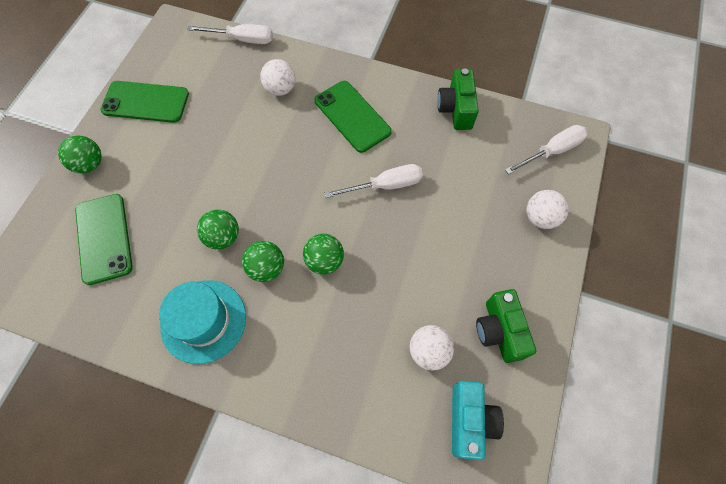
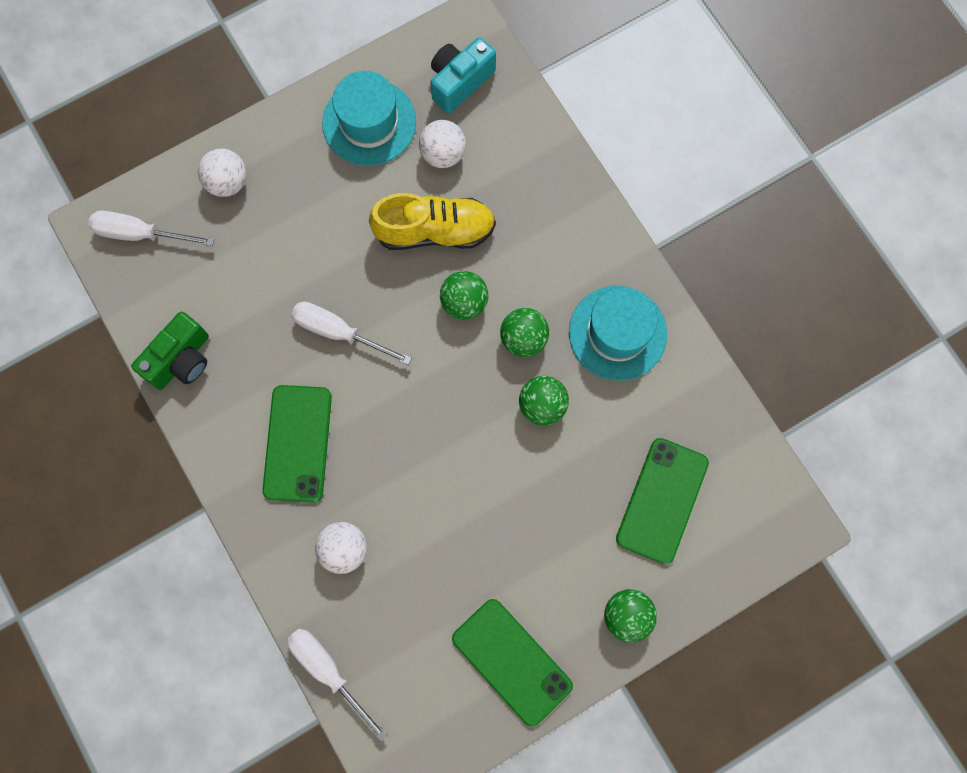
camera: 140 degrees left, 10 degrees up
(384, 291) = (434, 231): none -> yellow shoe
(499, 331) = (369, 122): green camera -> turquoise hat

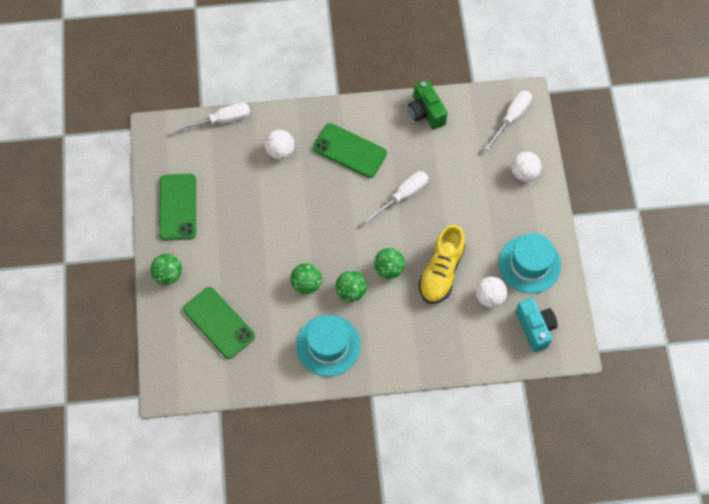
camera: 115 degrees right, 10 degrees down
(511, 662) = (177, 207): green phone -> green phone turned 75 degrees counterclockwise

